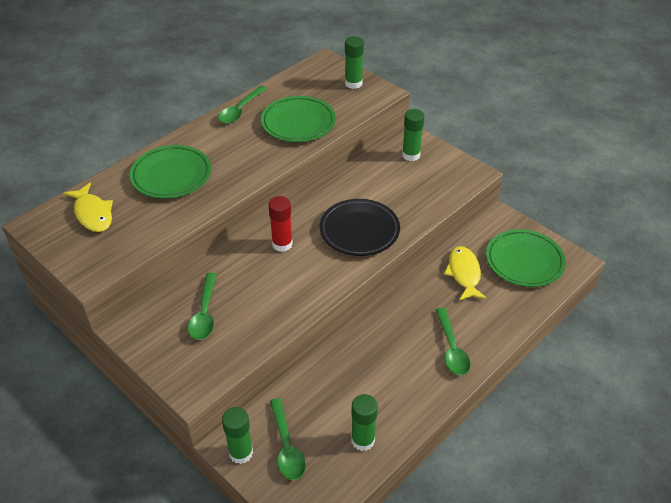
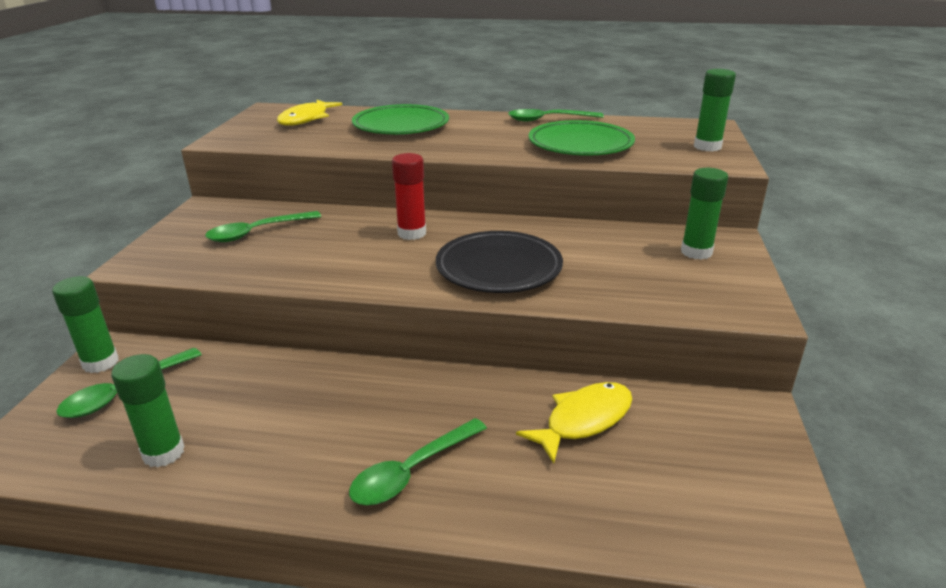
camera: 55 degrees right, 15 degrees down
(524, 261) = (701, 479): green plate -> none

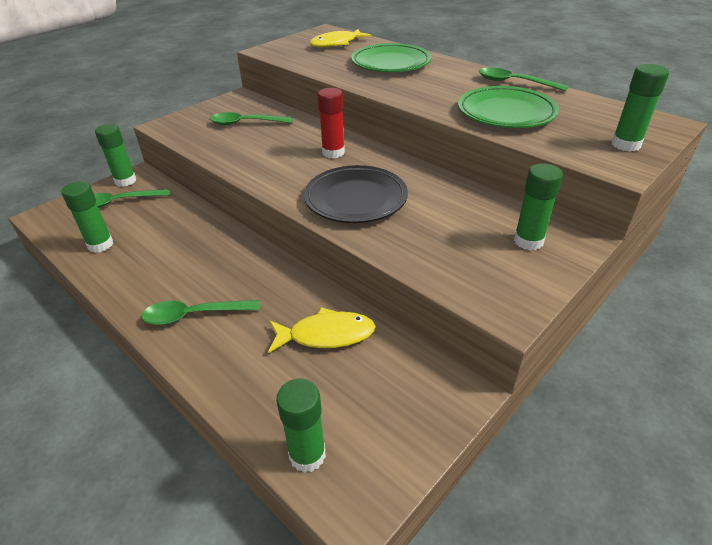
camera: 35 degrees right, 10 degrees up
(707, 537) = (307, 455): none -> green glue stick

